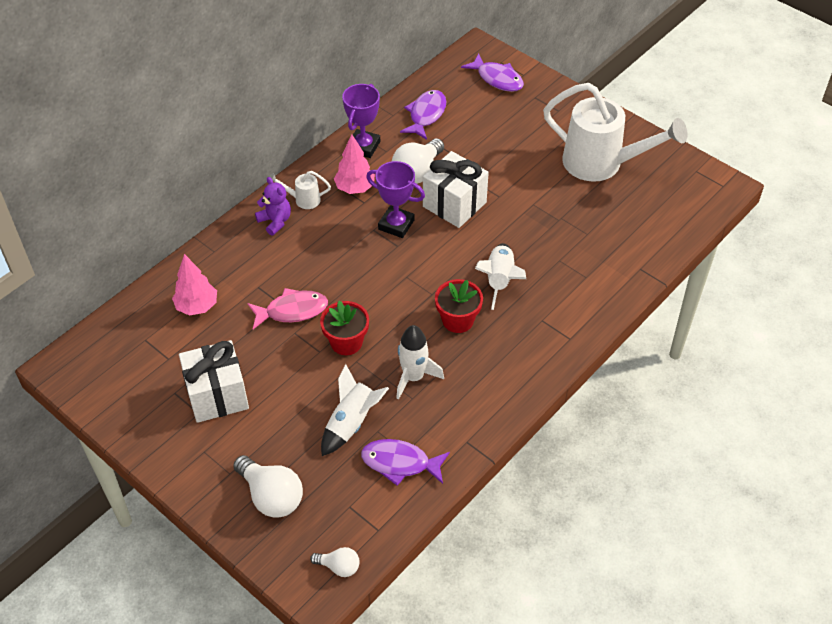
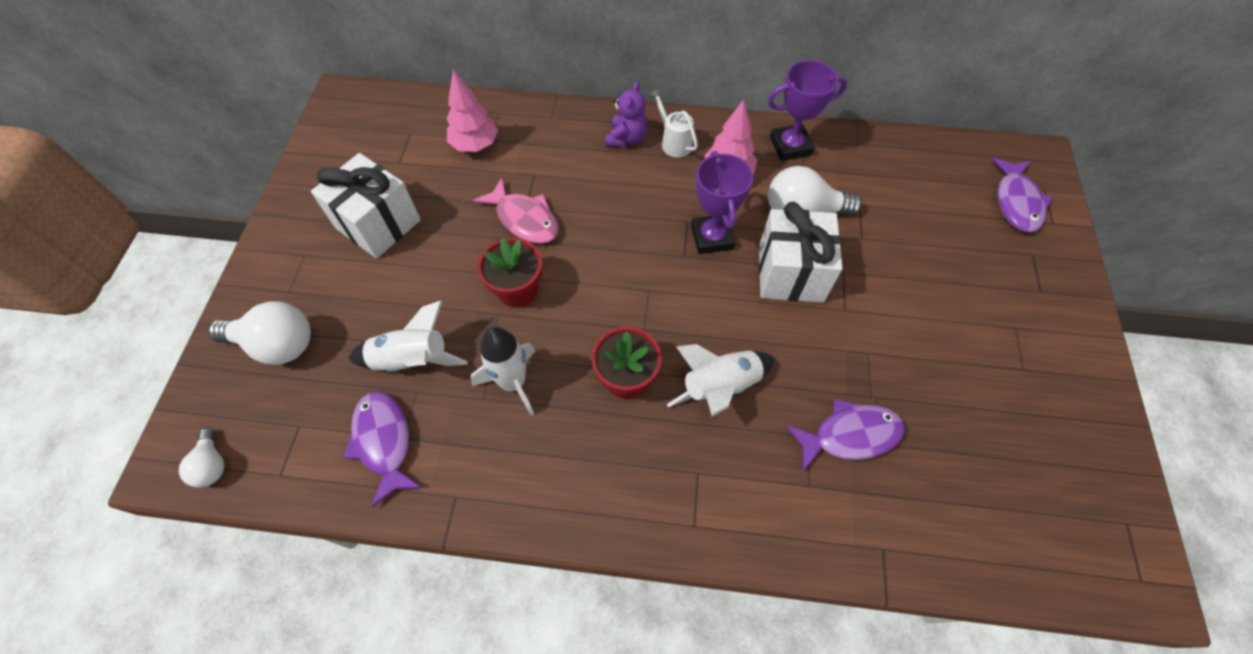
camera: 55 degrees right, 10 degrees up
(271, 496) = (277, 344): white light bulb -> white light bulb turned 90 degrees counterclockwise
(426, 115) = (890, 171): purple fish -> purple fish (849, 435)
(601, 164) = (1009, 392): white watering can -> none

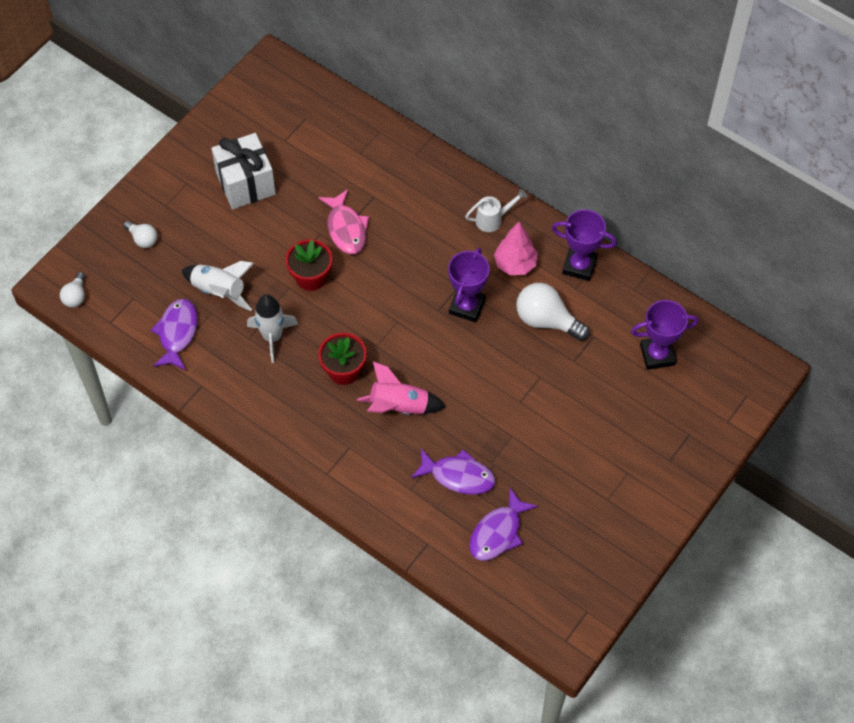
camera: 30 degrees right, 0 degrees up
(277, 344) = (143, 239): white light bulb -> white light bulb, size x0.55
(475, 145) = (346, 152): pink tree -> none
(626, 138) = (460, 199): purple teddy bear -> none
(673, 142) = (493, 219): white watering can -> white watering can turned 75 degrees clockwise
(720, 387) = (399, 406): white rocket -> pink rocket
(790, 273) = (502, 359): white gift -> none
(933, 193) = (657, 355): none -> purple trophy
(1016, 202) = (715, 393): purple fish -> purple fish (498, 532)

